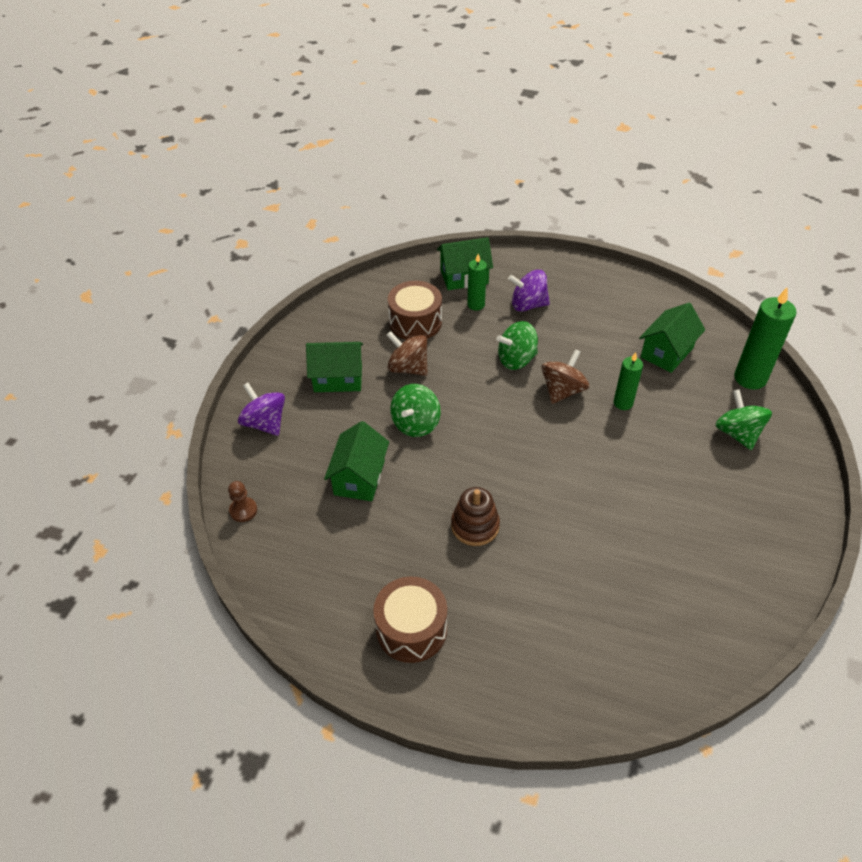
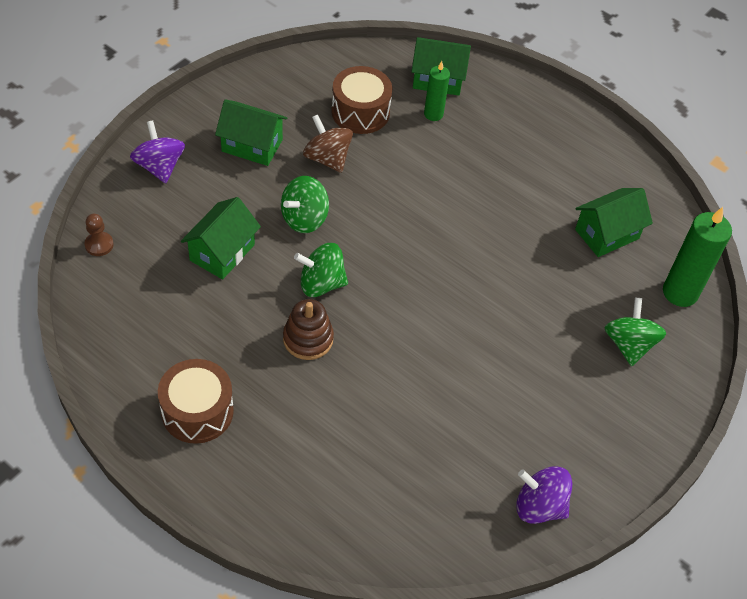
camera: 15 degrees right, 5 degrees up
(516, 360) = (442, 187): green spinning top -> green spinning top (321, 284)
(528, 305) = (488, 132): purple spinning top -> purple spinning top (539, 506)
(562, 391) = (471, 236): brown spinning top -> none
(623, 403) = (527, 271): green candle -> none

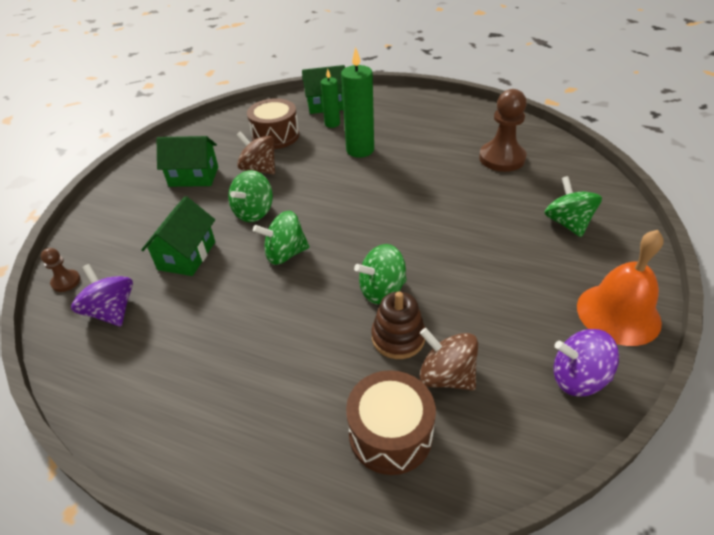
camera: 10 degrees left, 10 degrees down
(159, 166) = (115, 210): purple spinning top -> purple spinning top (112, 311)
(197, 411) = (195, 400): brown drum -> brown drum (390, 434)
(308, 339) = (288, 300): brown stacking toy -> brown stacking toy (398, 337)
(401, 358) = (382, 290): none -> green spinning top
(424, 464) = (446, 376): none -> brown spinning top
(607, 234) = (502, 158): green house -> brown pawn
(615, 460) = (618, 314): none -> orange bell
(680, 292) = (581, 178): green candle -> green candle (360, 150)

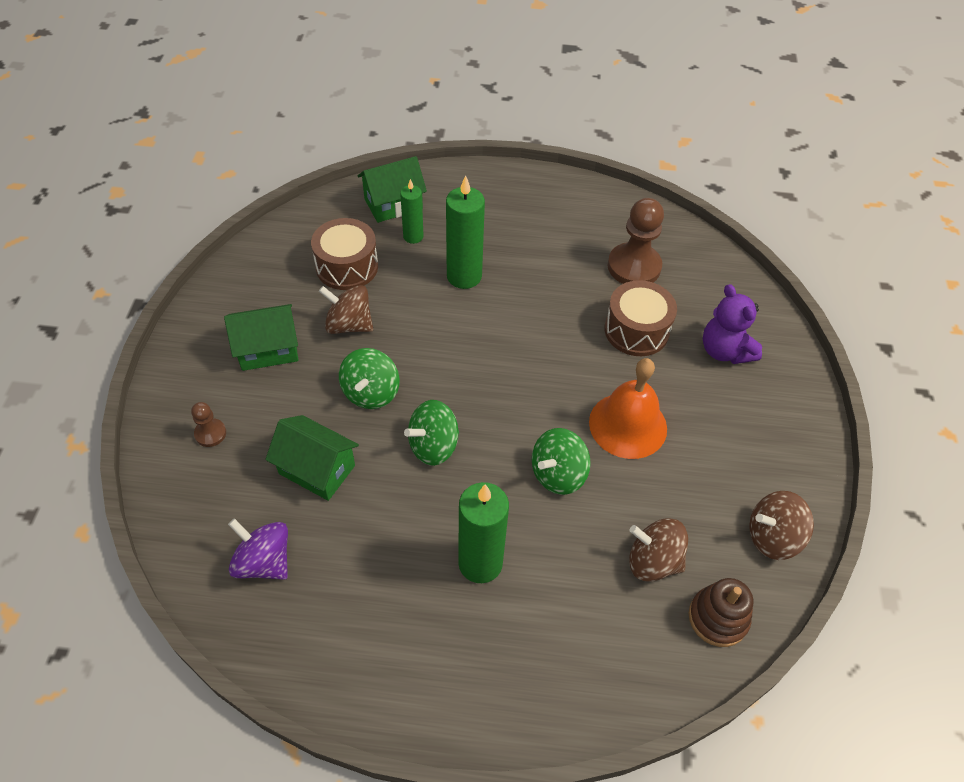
camera: 20 degrees left, 10 degrees up
(66, 281) = (183, 534): brown pawn -> brown pawn (210, 433)
(187, 255) = (317, 469): green house -> green house turned 60 degrees counterclockwise
(284, 346) = (480, 563): none -> green candle
(390, 434) = (619, 634): brown drum -> brown drum (636, 330)
(398, 337) = (593, 528): brown stacking toy -> brown stacking toy (718, 618)
(567, 223) = (724, 351): green spinning top -> purple teddy bear
(578, 378) = (772, 537): purple spinning top -> brown spinning top
(618, 314) = (794, 457): orange bell -> orange bell (628, 425)

